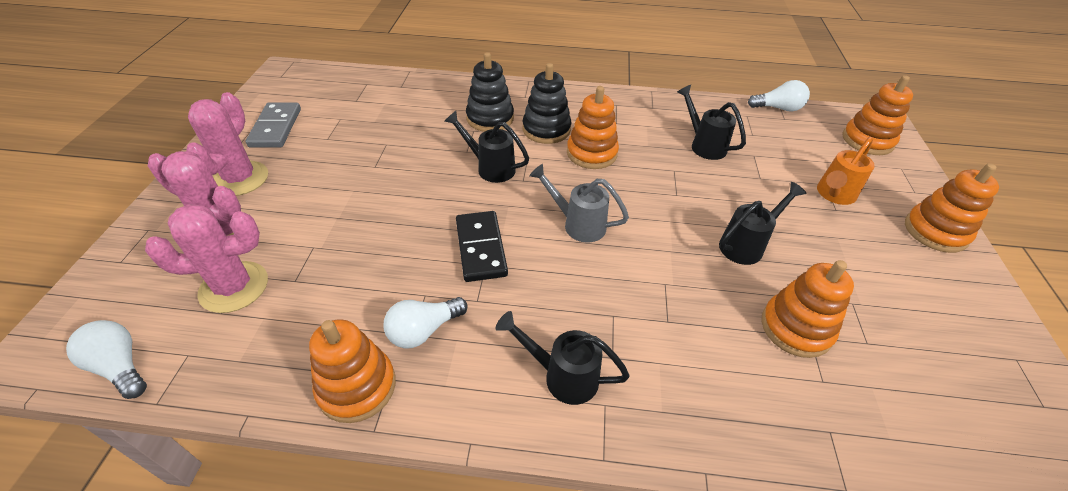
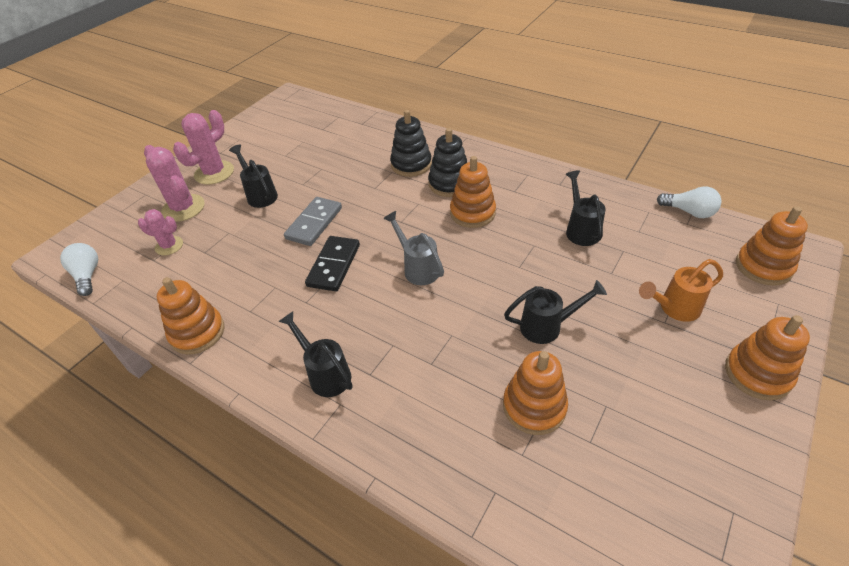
camera: 30 degrees right, 0 degrees up
(234, 287) = (169, 246): pink cactus -> pink cactus, size x0.61
(276, 128) = (257, 140): grey domino -> grey domino (314, 223)
(423, 330) = (258, 311): white light bulb -> none
(490, 167) = (383, 205): black watering can -> black watering can (260, 194)

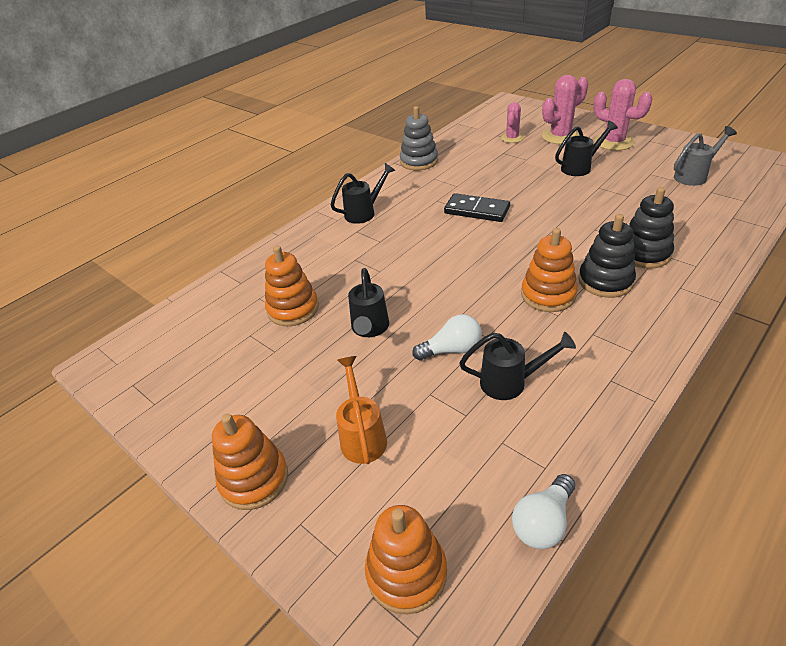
camera: 100 degrees right, 5 degrees down
(87, 275) = (484, 116): white light bulb -> white light bulb (452, 350)
(197, 332) = (419, 161): orange stacking toy -> grey stacking toy
(314, 223) = (536, 197): grey domino -> none
(417, 268) = (465, 255): grey watering can -> grey watering can (694, 176)

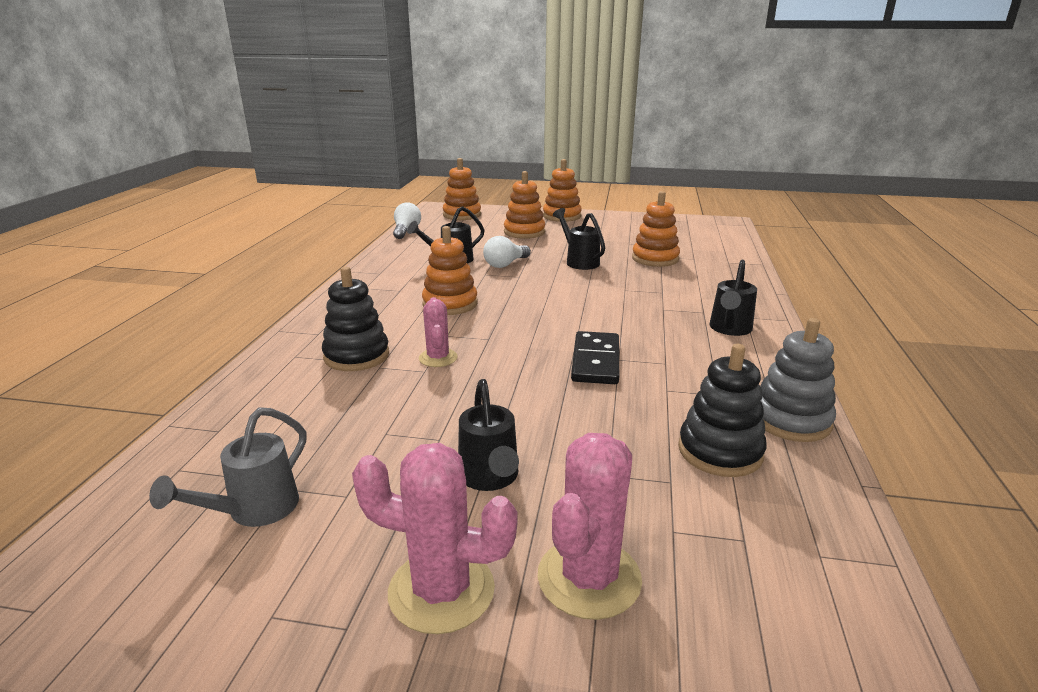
camera: 145 degrees right, 15 degrees down
(362, 435) = (524, 232): orange watering can -> orange stacking toy
(477, 210) = (596, 361): black domino -> black domino turned 75 degrees counterclockwise
(512, 138) = (697, 536): pink cactus -> pink cactus (438, 358)
(580, 167) = (490, 479): black watering can -> black watering can turned 45 degrees counterclockwise
(605, 281) = (397, 323): black stacking toy -> black stacking toy (720, 451)

